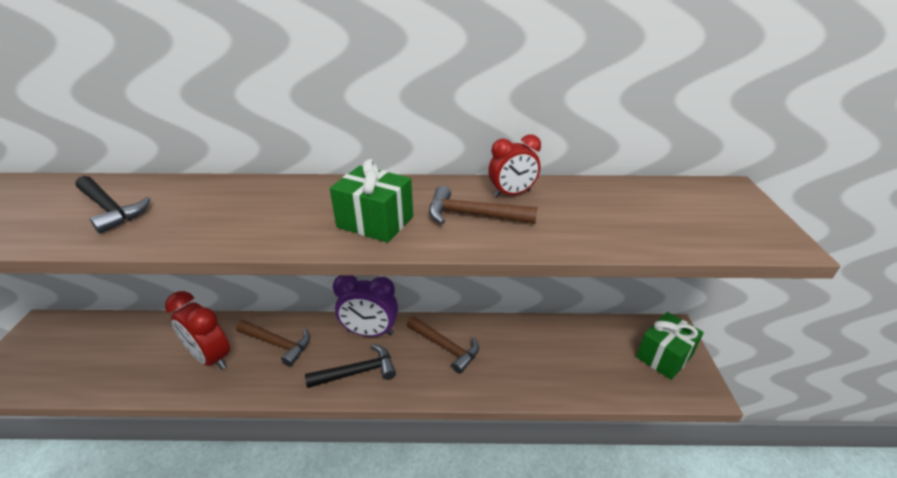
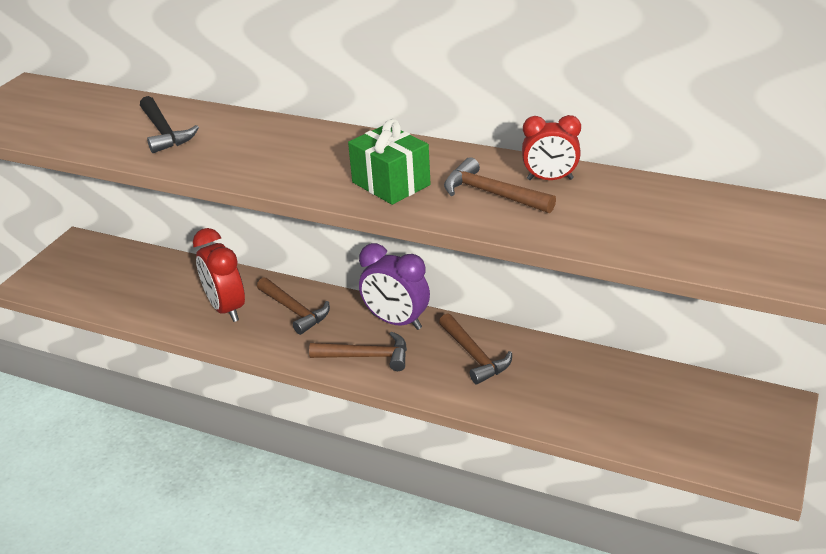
camera: 25 degrees right, 0 degrees up
(357, 372) = (367, 356): black hammer -> brown hammer
(664, 356) = (744, 429): green gift -> none

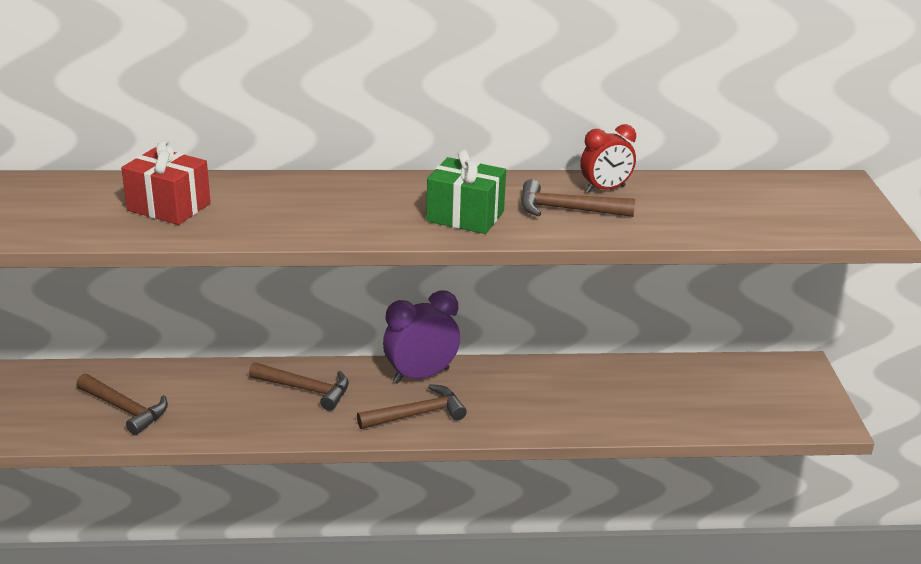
camera: 30 degrees left, 5 degrees down
(164, 132) = (169, 207): black hammer -> red gift
(226, 308) = (227, 404): red clock -> none
(396, 321) = (421, 376): purple clock -> purple clock turned 150 degrees clockwise
(474, 356) = (521, 389): brown hammer -> brown hammer (125, 409)

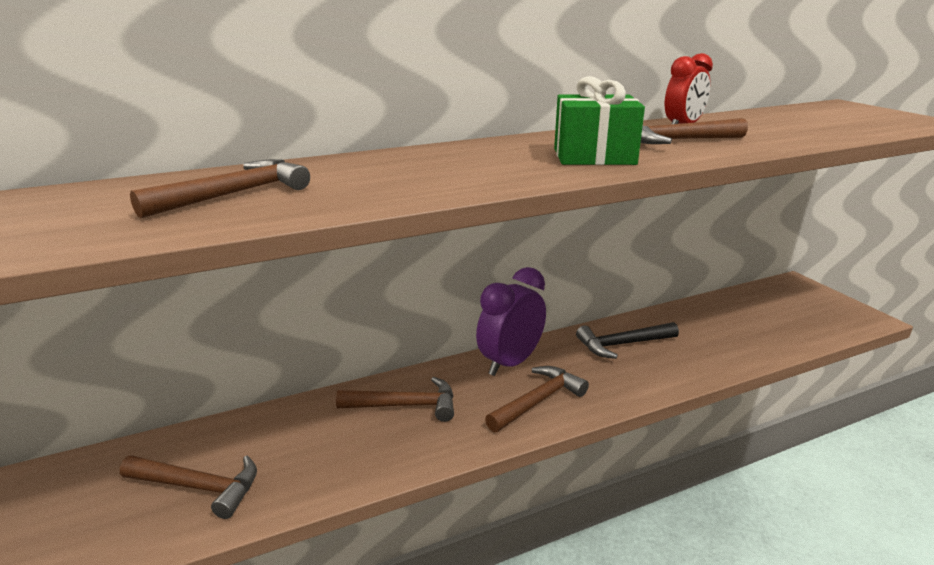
camera: 20 degrees left, 5 degrees down
(169, 207) = (235, 194): red gift -> brown hammer
(540, 385) = (622, 344): none -> black hammer

